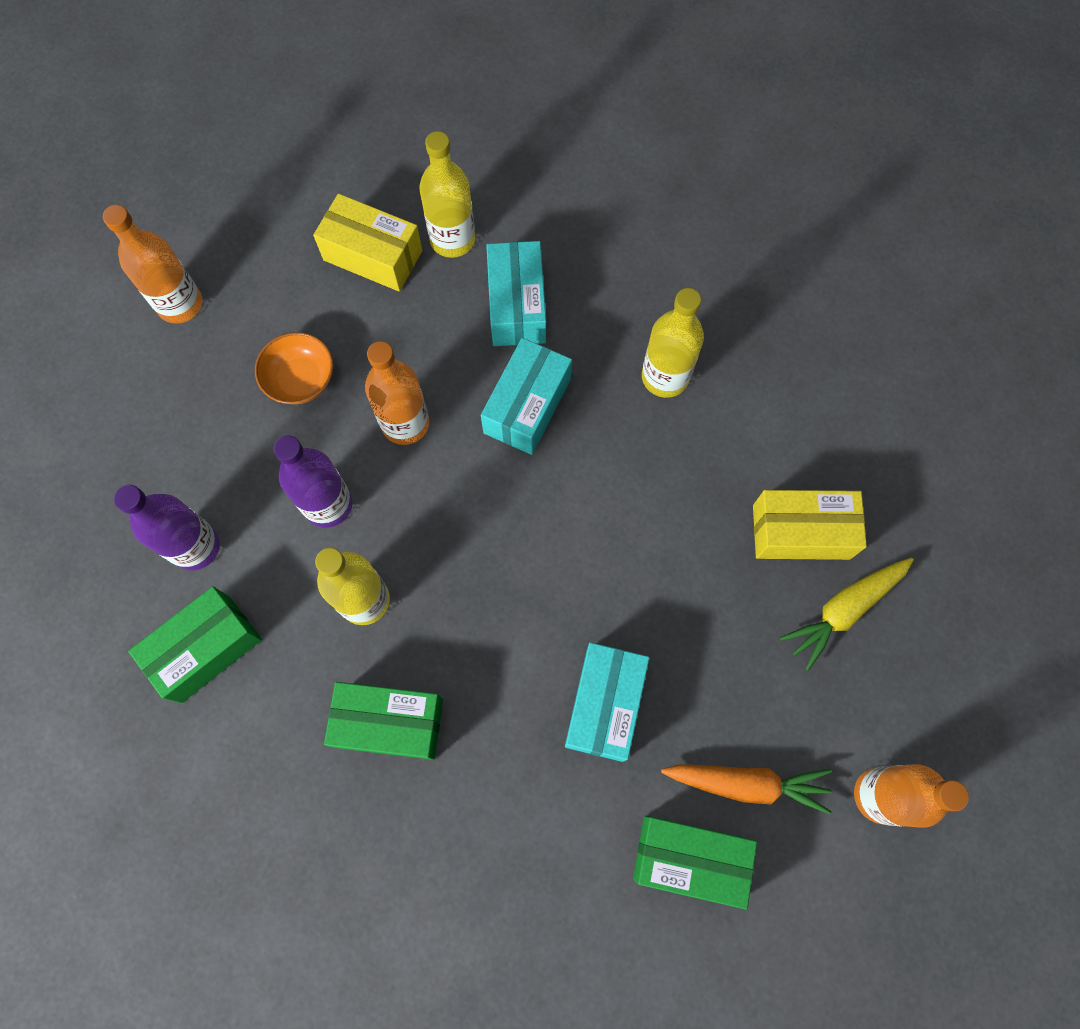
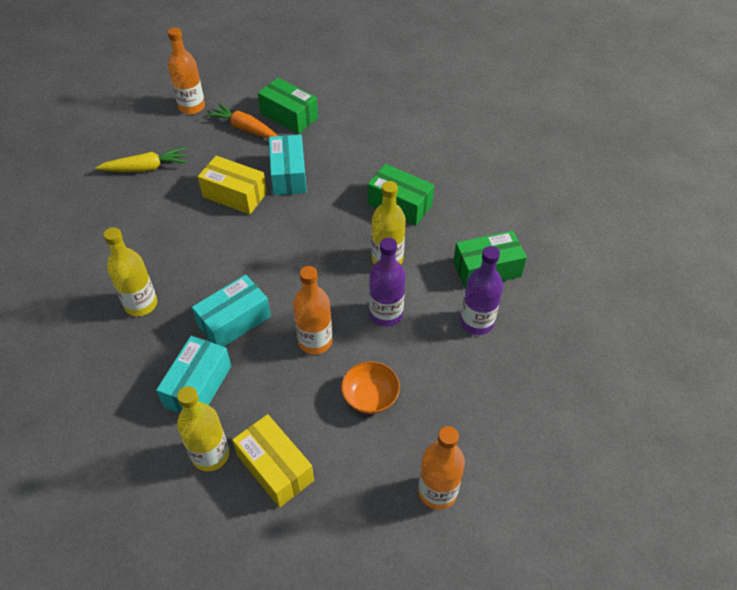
camera: 155 degrees left, 20 degrees down
(605, 705) = (288, 175): turquoise box -> turquoise box turned 45 degrees counterclockwise
(801, 531) = (136, 204): yellow box -> yellow box (234, 195)

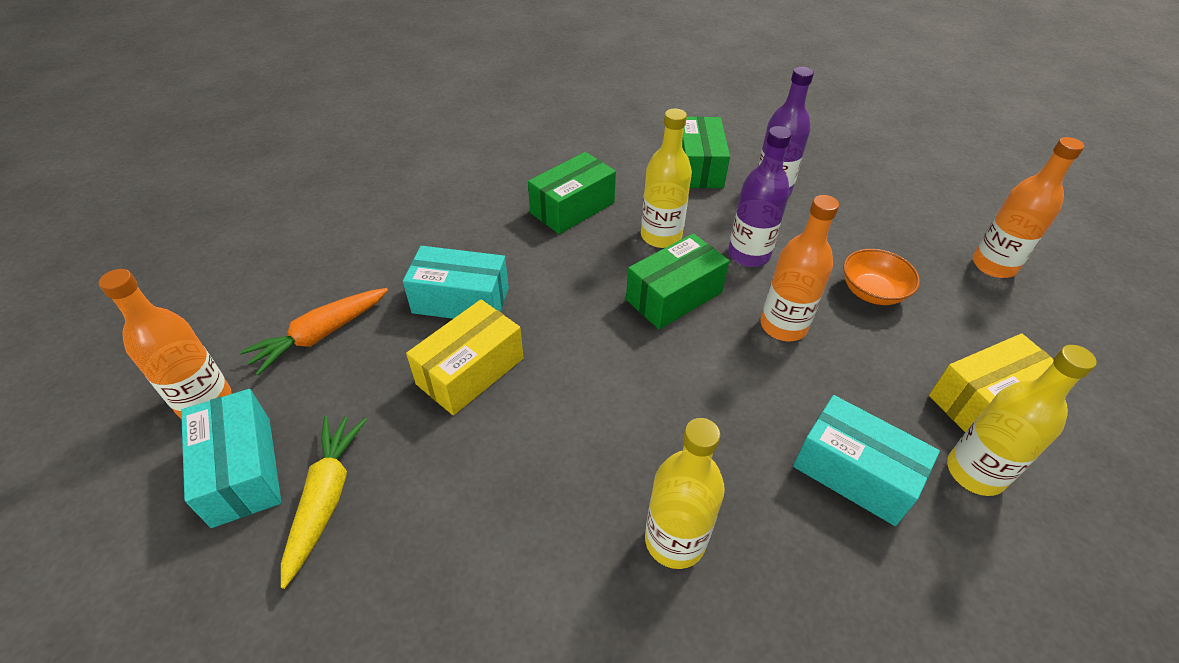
camera: 75 degrees left, 5 degrees down
(234, 321) = (735, 409): turquoise box -> turquoise box (242, 470)
(289, 116) = (330, 278): green box -> green box (674, 296)

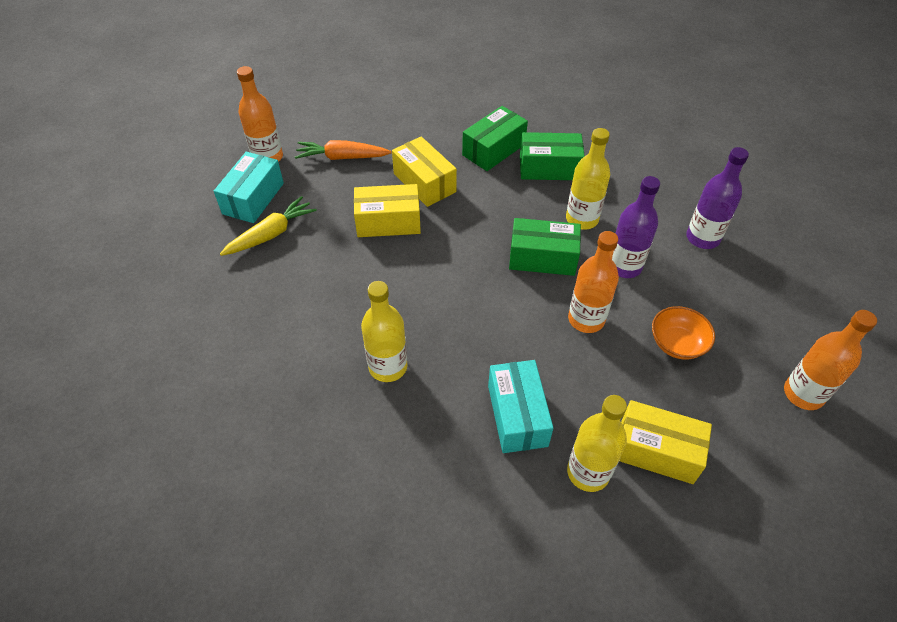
camera: 45 degrees right, 5 degrees up
(461, 300) = (424, 183): turquoise box -> yellow box
(698, 167) = (670, 191): green box -> green box (493, 149)

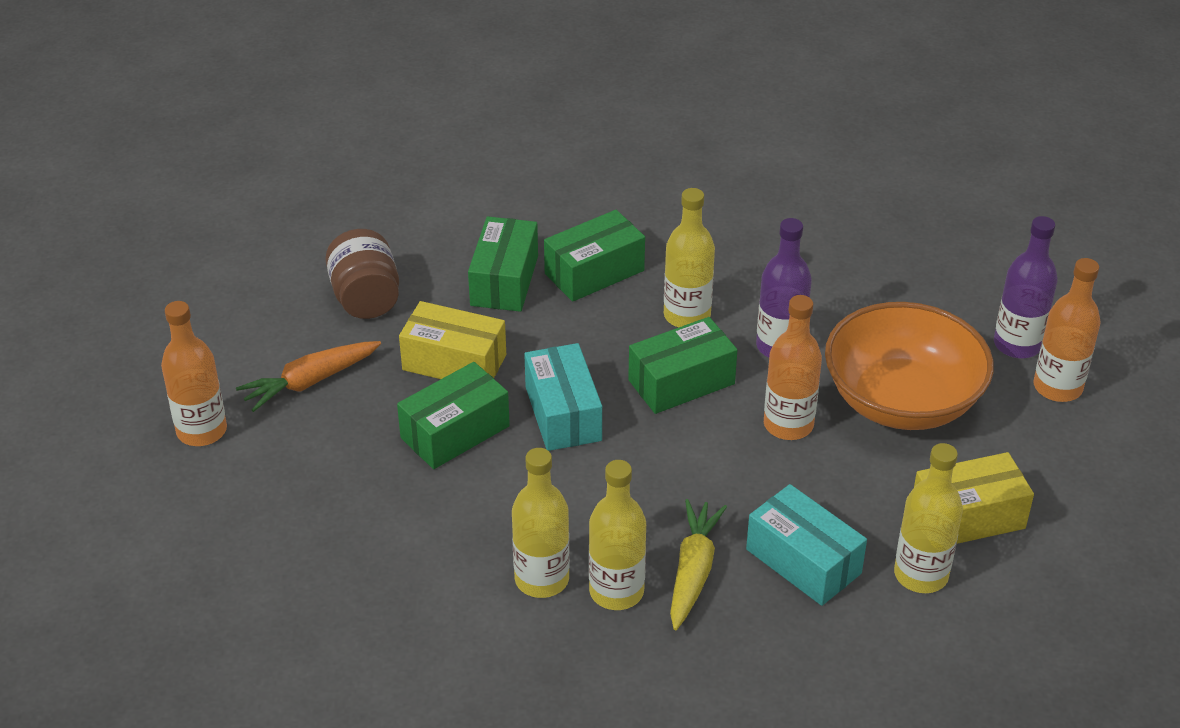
camera: 35 degrees left, 10 degrees down
(253, 198) = (238, 492): turquoise box -> turquoise box (563, 414)
(271, 234) = (313, 523): yellow carrot -> yellow carrot (693, 572)
(354, 334) = (542, 579): none -> yellow bottle
(388, 222) = (455, 432): yellow box -> green box
(411, 126) = (366, 298): none -> brown jar
(677, 343) = (901, 401): orange bowl -> orange bowl, size x2.07
(702, 238) = (836, 274): purple bottle -> purple bottle (1017, 344)

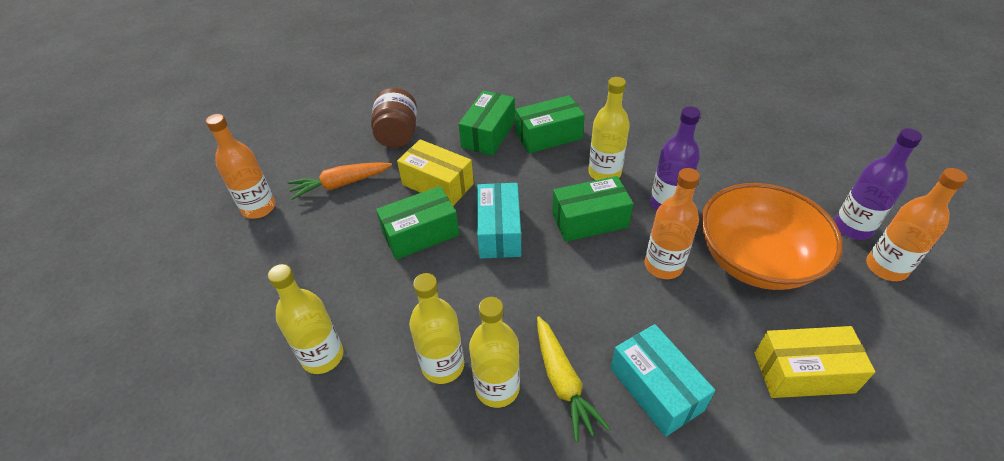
camera: 15 degrees right, 5 degrees up
(693, 572) = (563, 381): yellow carrot -> yellow carrot turned 135 degrees clockwise
(921, 575) = (757, 422): yellow bottle -> yellow bottle (323, 356)

